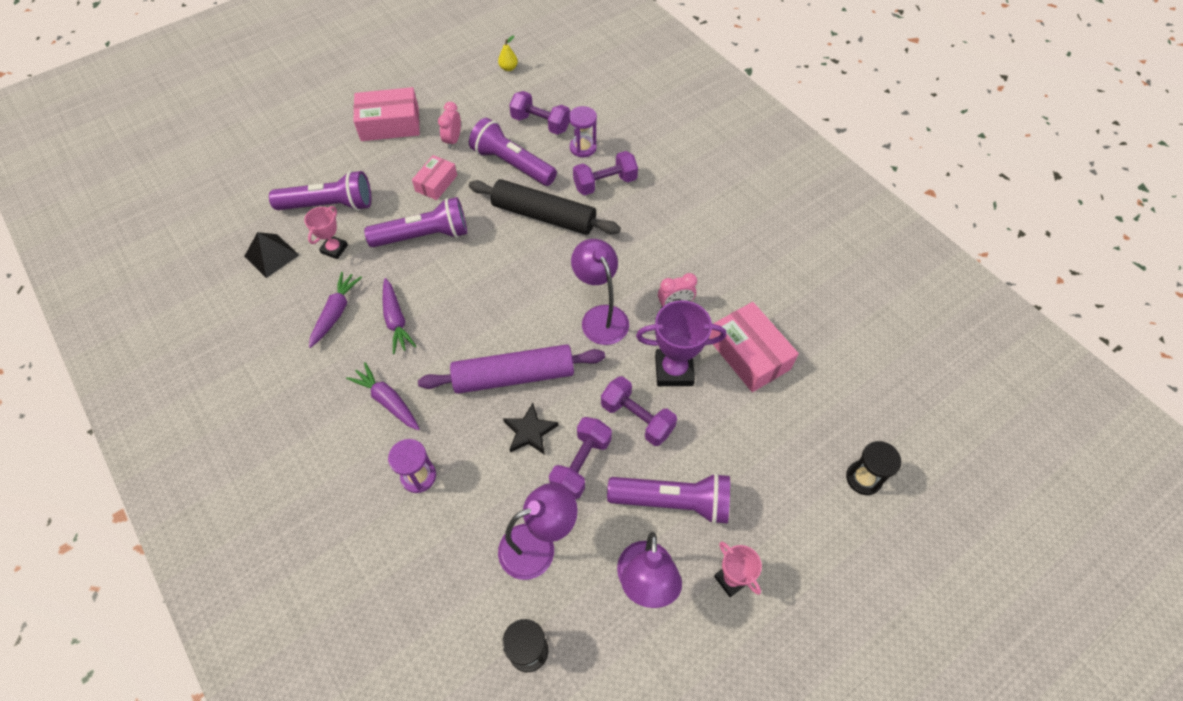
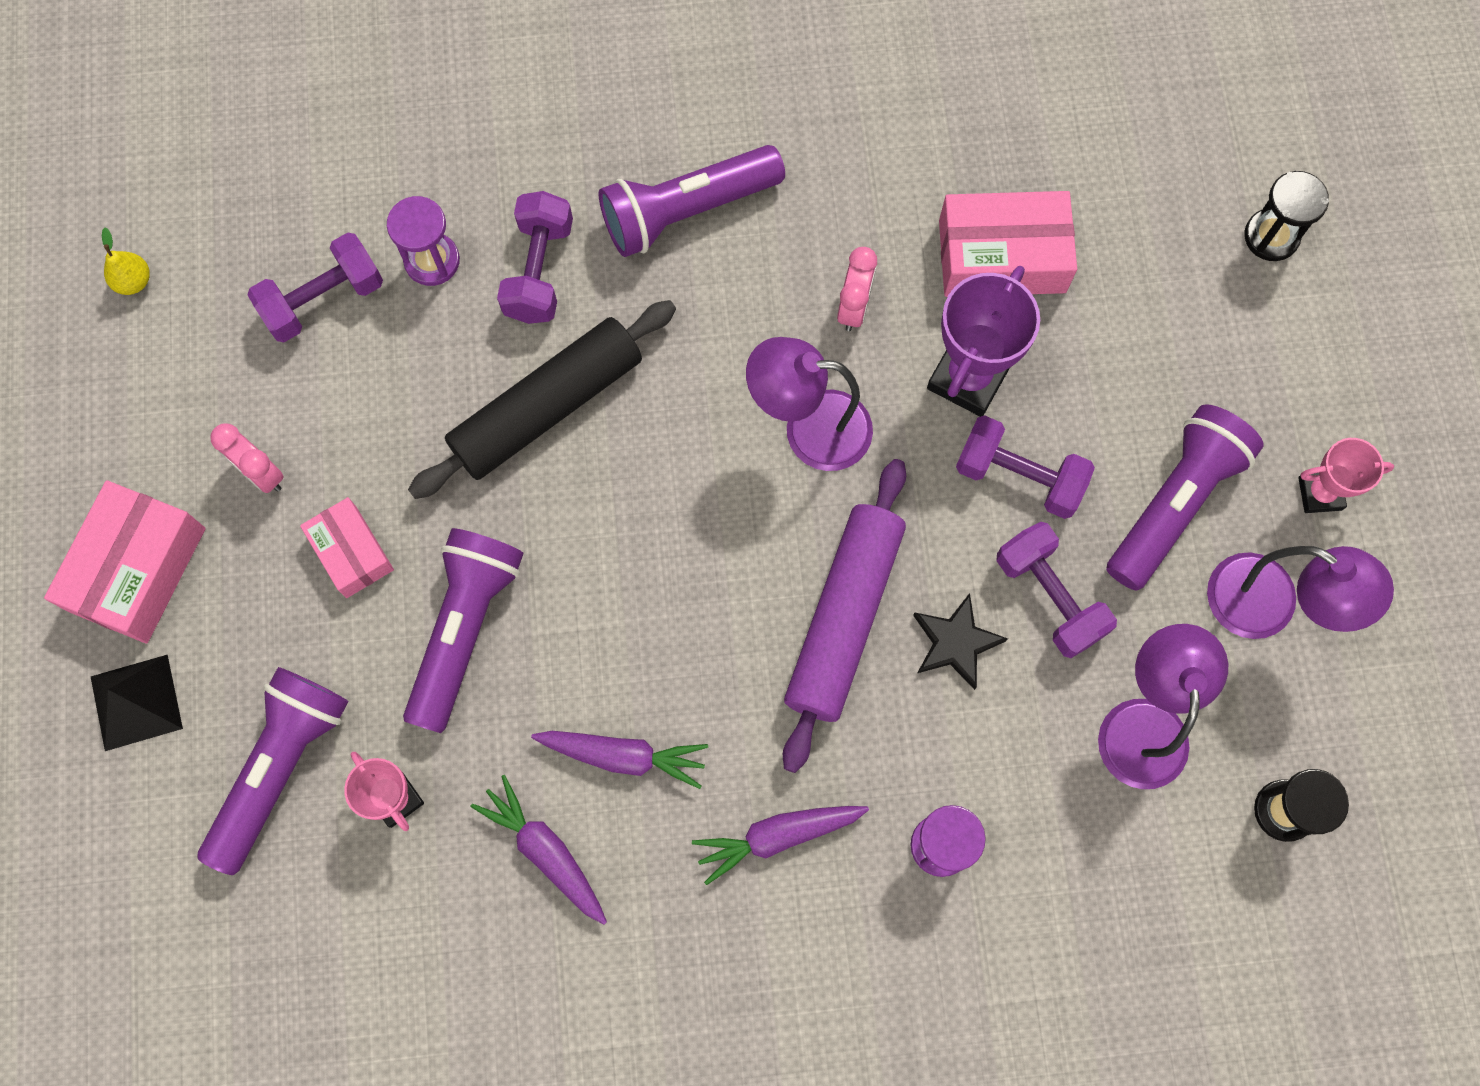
camera: 60 degrees left, 15 degrees up
(271, 255) = (340, 920): black pyramid -> black pyramid (136, 702)
(512, 164) = (392, 399): purple flashlight -> purple flashlight (687, 211)
(637, 418) = (1019, 477): purple dumbbell -> purple dumbbell turned 45 degrees clockwise

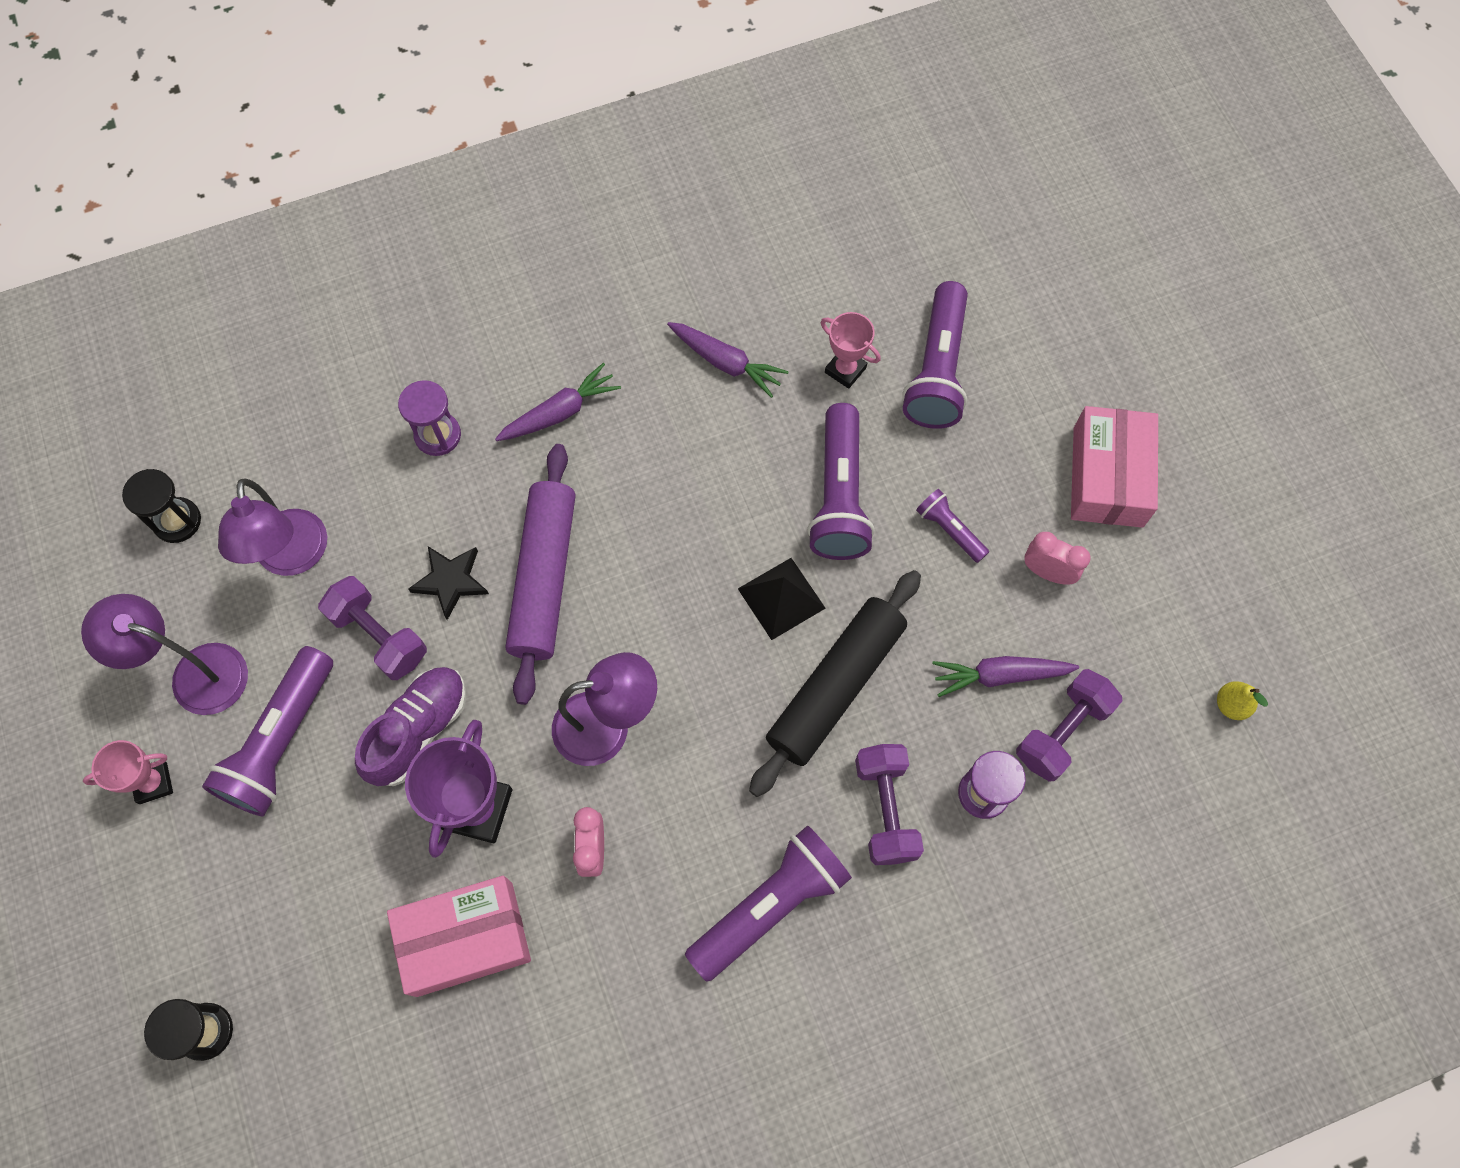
camera: 165 degrees right, 5 degrees down
(136, 702) = (1061, 386): black pyramid -> black pyramid (781, 598)
(351, 552) = (949, 530): pink box -> purple flashlight
(623, 756) = (689, 438): purple carrot -> purple carrot (1000, 675)
(1019, 477) = (418, 730): purple dumbbell -> purple shoe

